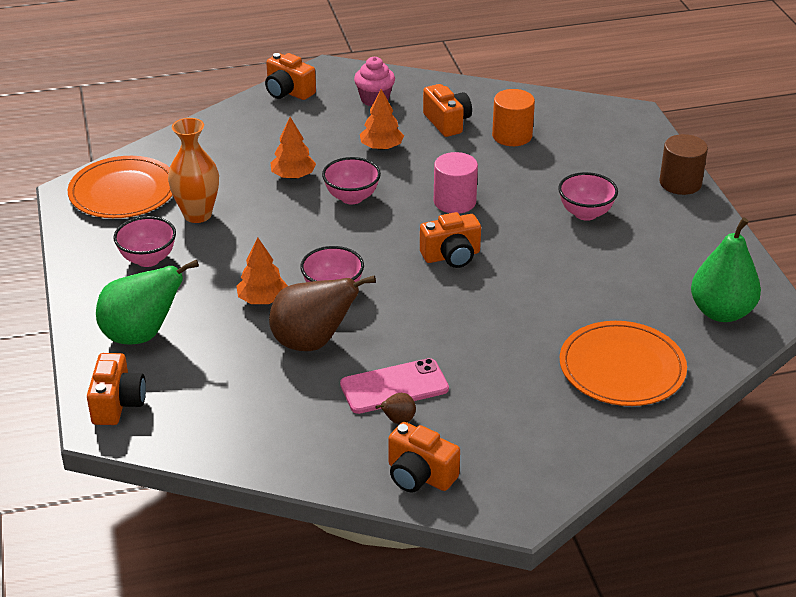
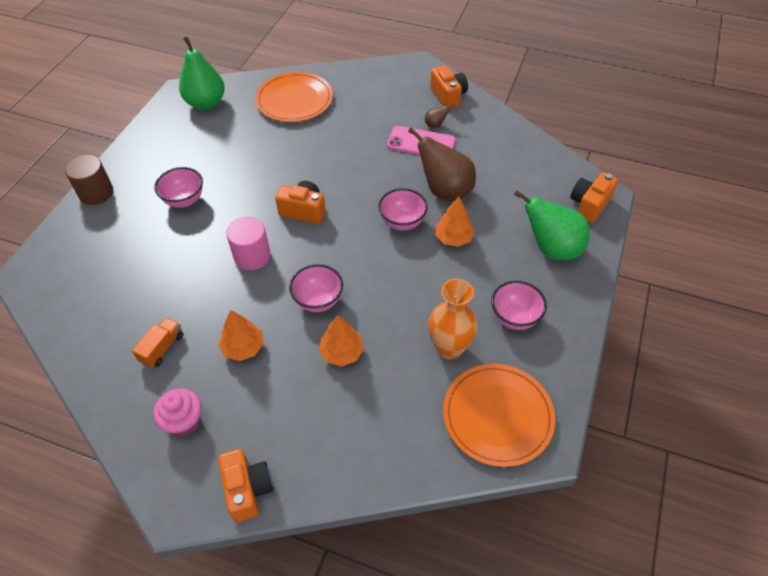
camera: 145 degrees left, 15 degrees up
(447, 122) = (162, 348): orange camera -> orange truck
(512, 136) = (136, 301): orange cylinder -> none

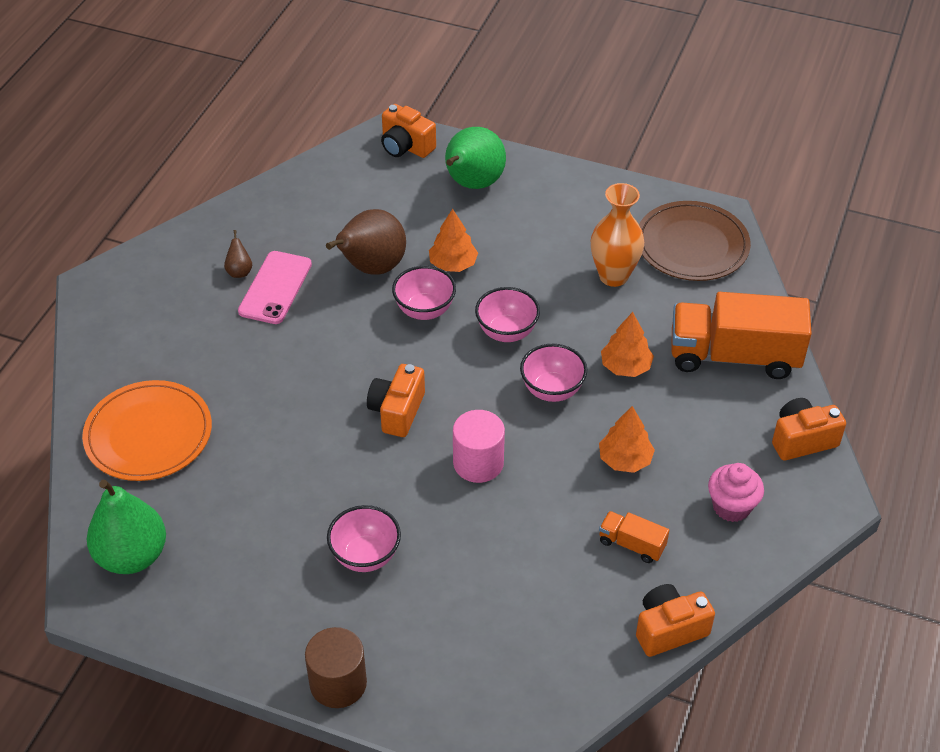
camera: 90 degrees left, 5 degrees down
(352, 440) = (734, 356): none -> orange truck
(448, 96) = (178, 255): orange camera -> orange camera (669, 629)
(497, 416) = (692, 245): orange plate -> brown plate
(514, 318) = (571, 222): pink bowl -> pink bowl (506, 332)

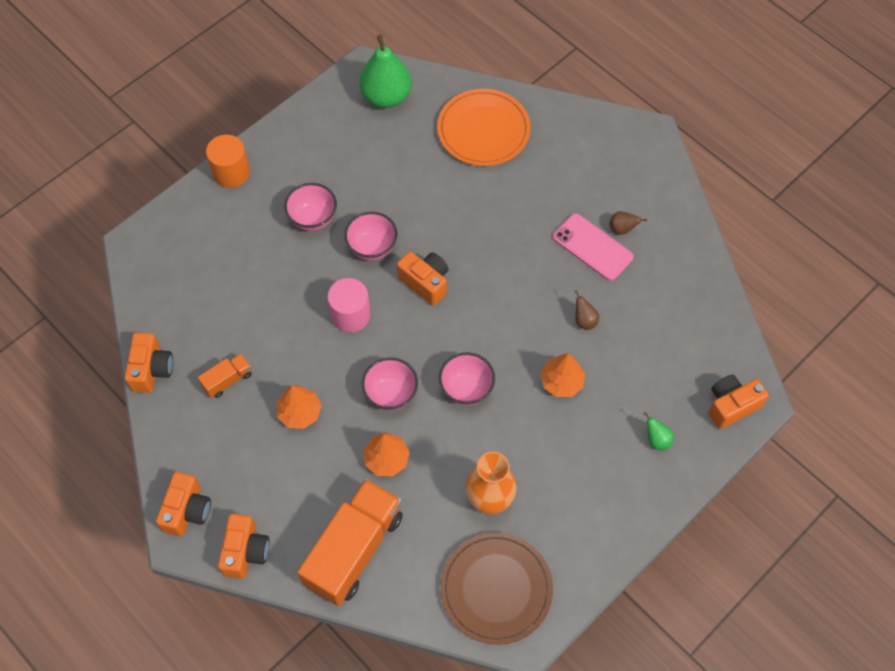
camera: 115 degrees right, 15 degrees up
(338, 683) = (231, 172): brown cylinder -> orange cylinder
(371, 268) = (584, 321): brown pear -> brown pear, size x0.43
(424, 310) = (518, 340): pink bowl -> pink bowl (372, 247)
(472, 184) = (656, 440): green pear -> green pear, size x0.43
(731, 507) = (218, 463): pink cupcake -> none
(800, 510) = (187, 510): none -> orange camera

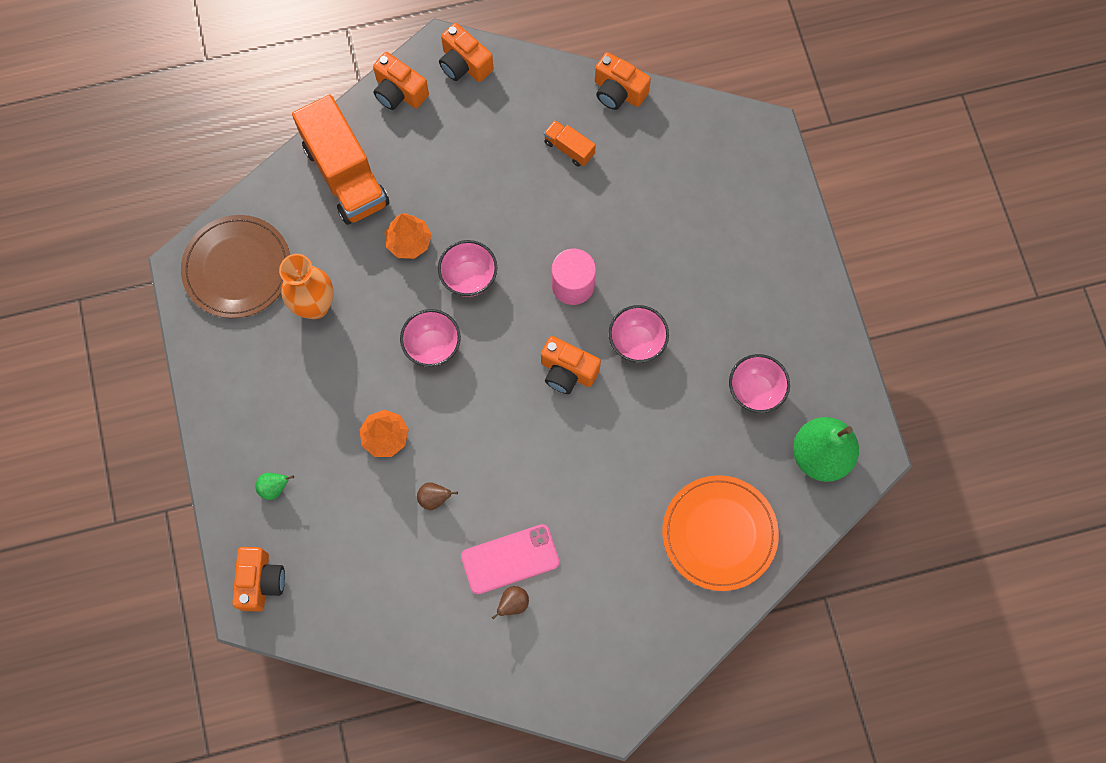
camera: 120 degrees right, 10 degrees up
(227, 380) = (569, 148): orange truck -> orange truck turned 135 degrees clockwise
(231, 172) = (803, 254): orange cylinder -> none
(299, 412) = (499, 192): orange tree -> none
(313, 218) = (703, 304): pink bowl -> pink bowl (755, 391)
(425, 282) = (567, 371): orange camera -> orange camera turned 45 degrees clockwise

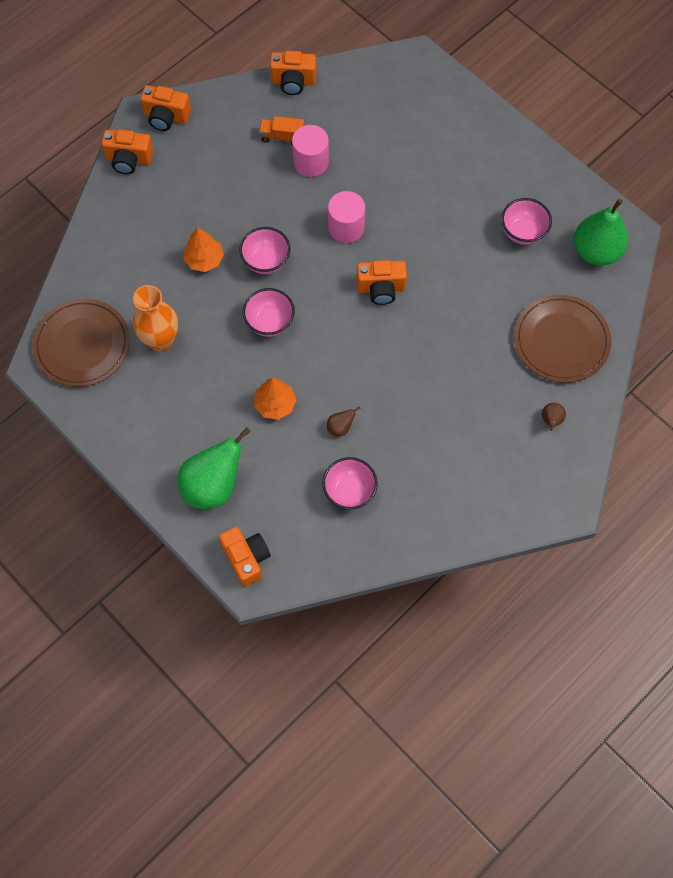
camera: 30 degrees left, 5 degrees down
(274, 488) = (213, 485): green pear -> green pear, size x2.34
(346, 175) = (125, 237): orange truck -> none
(510, 559) = (424, 439): pink phone -> none
(513, 603) = (446, 469): brown pear -> brown pear (551, 420)
(581, 192) = (311, 162): none -> pink cylinder
(637, 342) = (418, 243): pink bowl -> pink bowl (349, 491)
(719, 533) = (561, 340): orange plate -> brown plate

